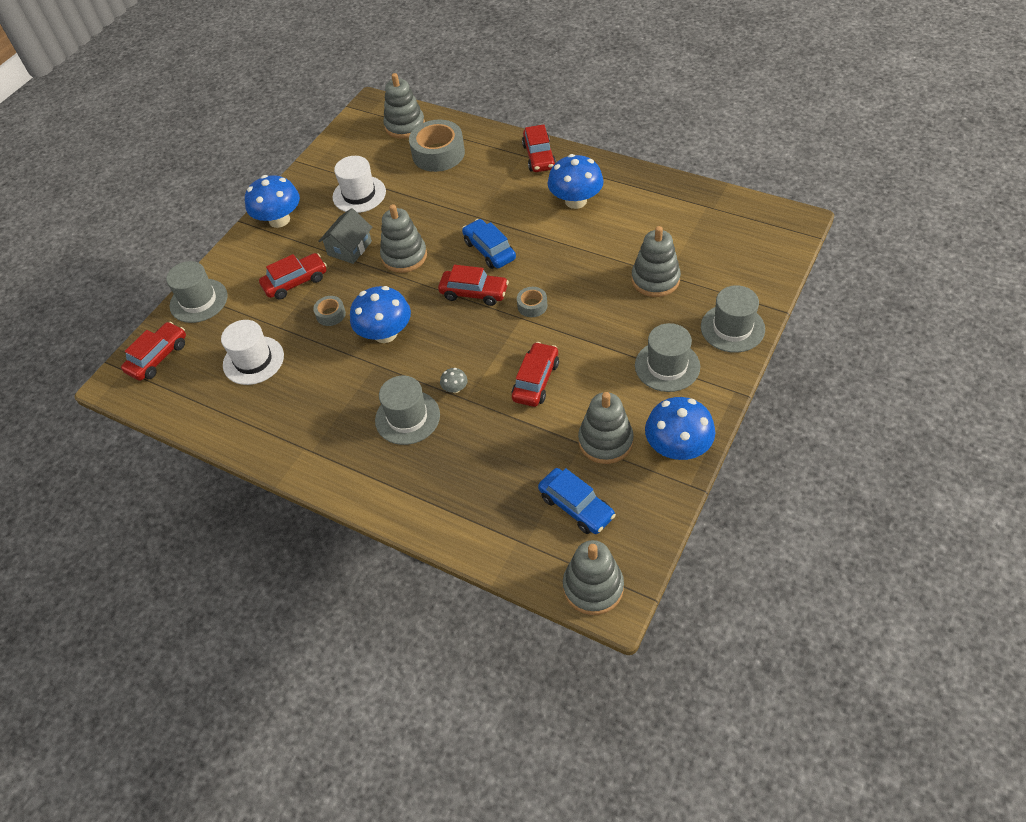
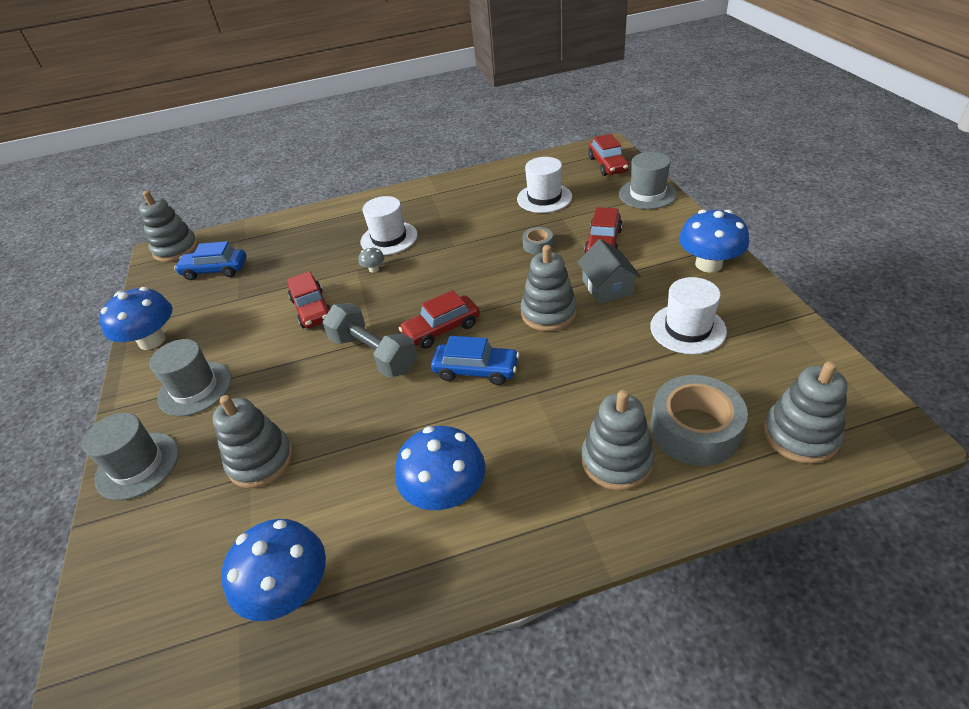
camera: 135 degrees right, 10 degrees down
(385, 333) = (476, 262): blue mushroom -> blue mushroom (289, 590)
(407, 417) = (389, 238): grey hat -> white hat
(532, 306) = (373, 354): grey tape -> grey dumbbell
(539, 156) = (570, 524): red car -> none
(605, 441) = (218, 310): grey stacking toy -> grey stacking toy (616, 461)

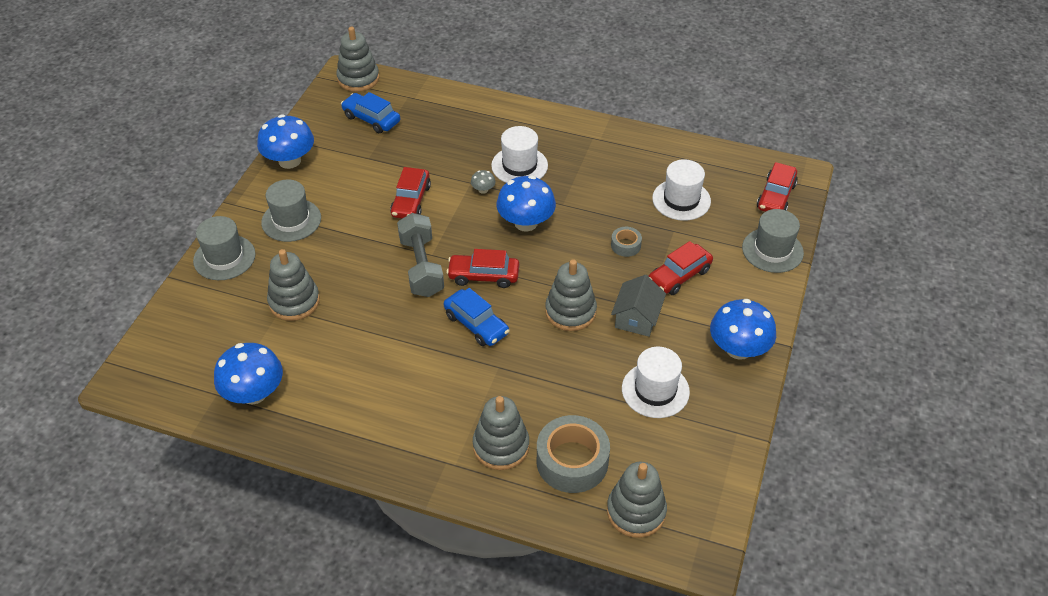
camera: 30 degrees right, 5 degrees up
(445, 492) = (381, 395): blue mushroom -> blue mushroom (526, 223)

